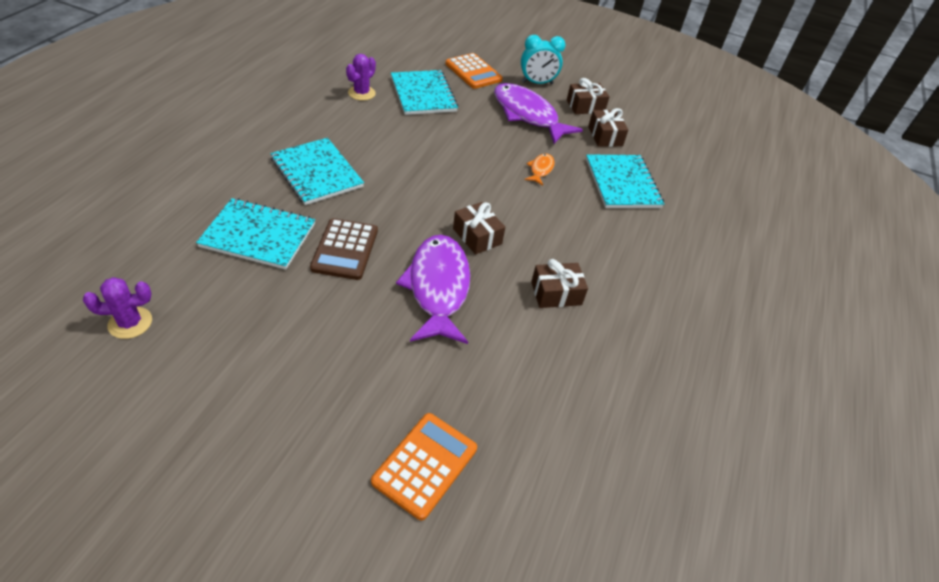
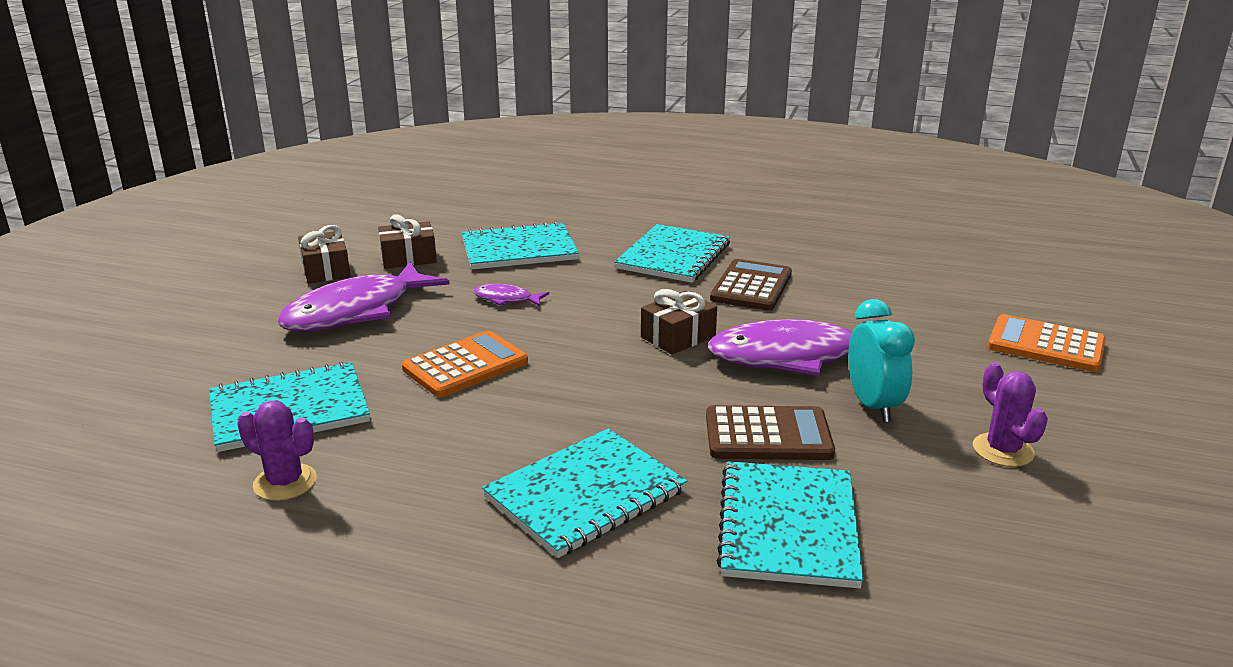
camera: 90 degrees left, 20 degrees down
(130, 323) = (1076, 618): purple cactus -> purple cactus (1002, 450)
(473, 72) = (203, 364): orange calculator -> orange calculator (465, 365)
(537, 83) = (249, 306): turquoise clock -> turquoise clock (873, 406)
(540, 169) = (506, 299): orange fish -> purple fish
(556, 293) = (751, 287): brown gift -> brown calculator
(615, 260) = (673, 256): none -> turquoise notebook

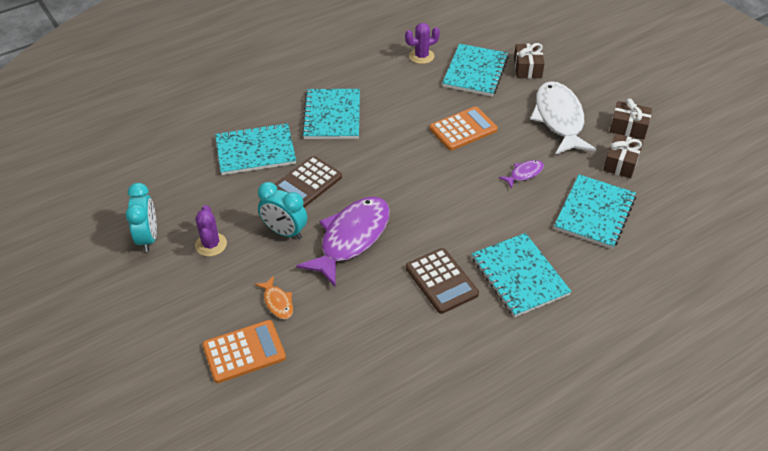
camera: 130 degrees right, 20 degrees up
(356, 311) = (559, 119): purple fish -> white fish
(465, 365) = (463, 129): orange calculator -> orange calculator turned 120 degrees counterclockwise
(678, 337) = (416, 211): brown gift -> brown gift (527, 68)
(788, 526) = (255, 151): turquoise notebook -> turquoise notebook turned 60 degrees counterclockwise
(961, 357) = (277, 302): none -> orange fish
(1002, 450) = (211, 244): purple cactus -> purple cactus turned 60 degrees clockwise
(1112, 515) = (148, 238): none -> turquoise clock

